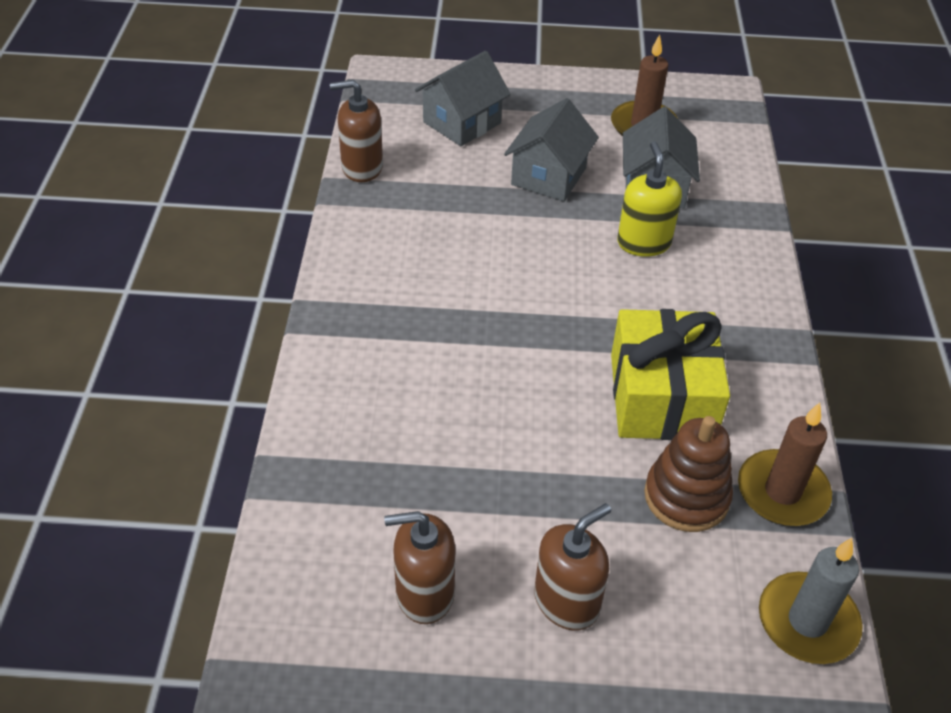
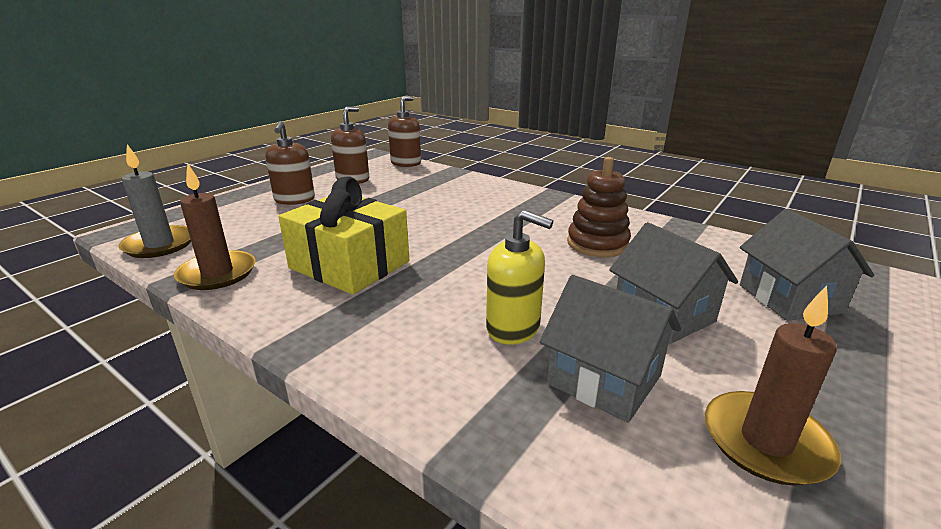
camera: 125 degrees right, 20 degrees down
(362, 167) = (716, 237): brown soap dispenser -> brown soap dispenser (406, 163)
(686, 496) = (278, 243): brown stacking toy -> brown stacking toy (597, 244)

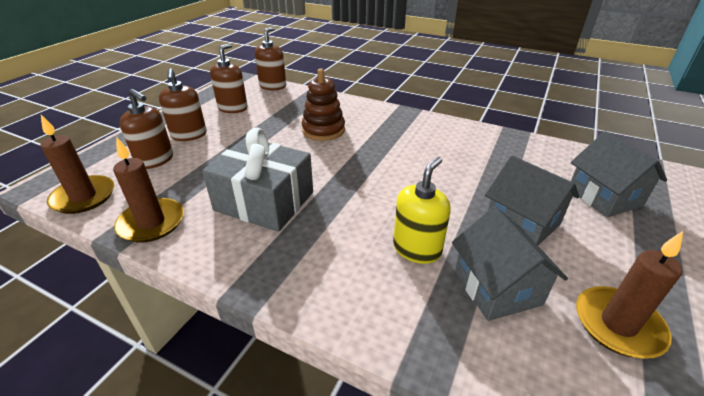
camera: 10 degrees left, 10 degrees up
(159, 245) = (84, 197): grey candle -> brown candle
(248, 219) = (155, 160): none -> brown soap dispenser
(349, 265) = (264, 201): yellow gift -> grey gift
(513, 328) = (417, 249): yellow soap dispenser -> yellow soap dispenser turned 75 degrees counterclockwise
(597, 244) = (455, 159): brown stacking toy -> brown stacking toy (323, 130)
(604, 379) = (497, 288): grey house -> grey house turned 45 degrees clockwise

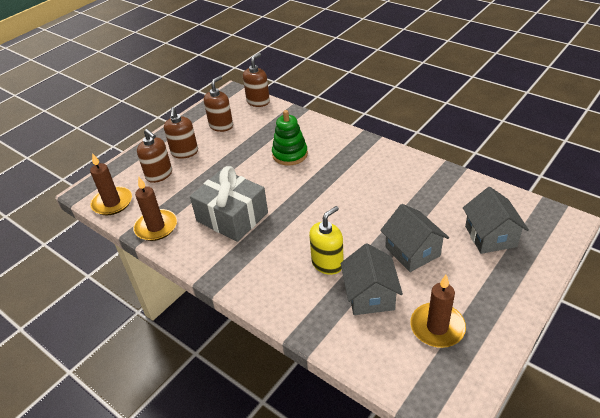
camera: 15 degrees right, 5 degrees up
(323, 130) = (290, 154): brown stacking toy -> green stacking toy

